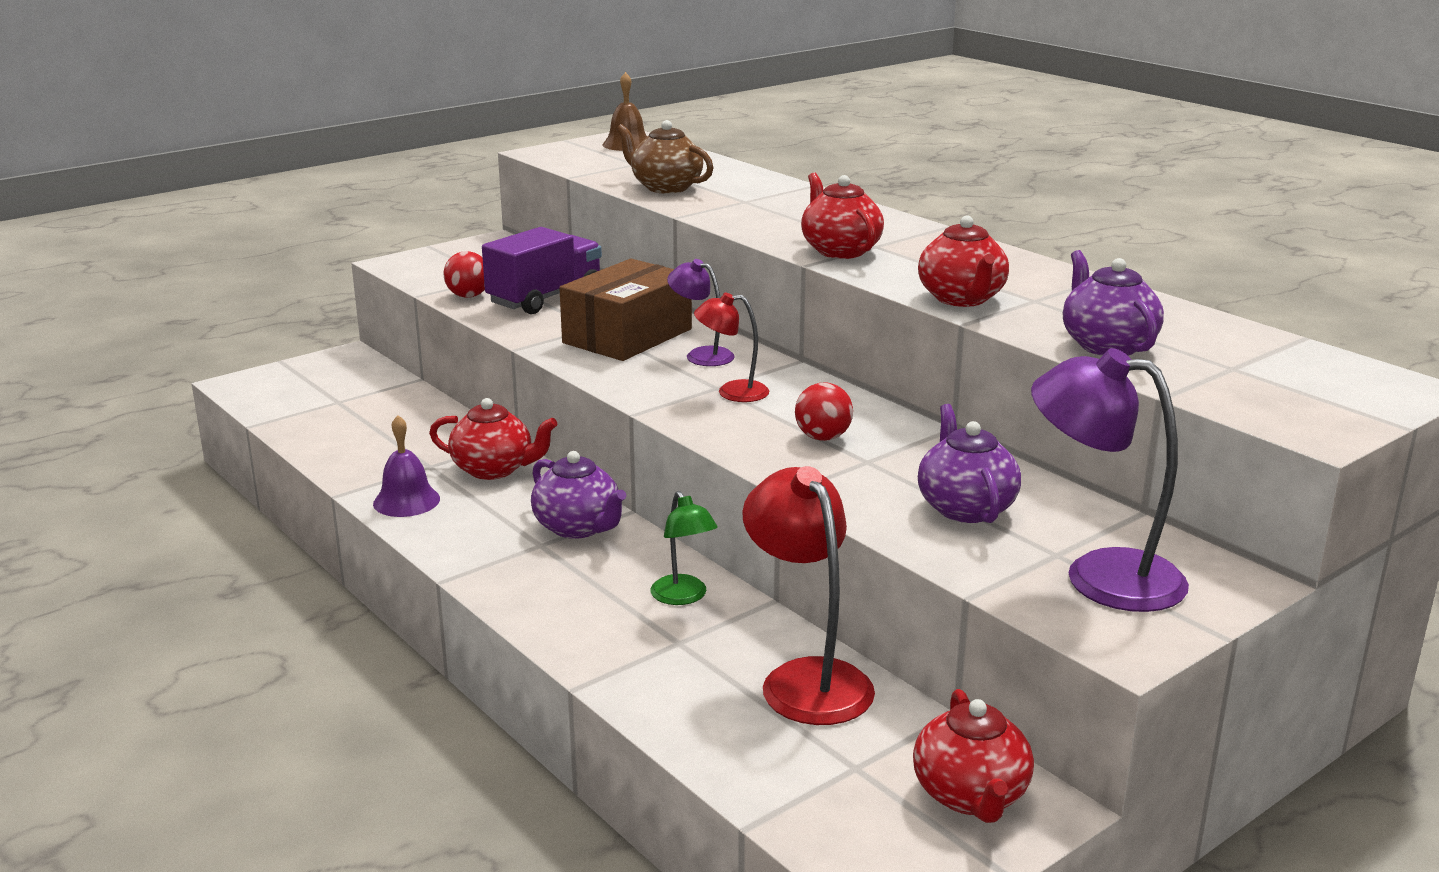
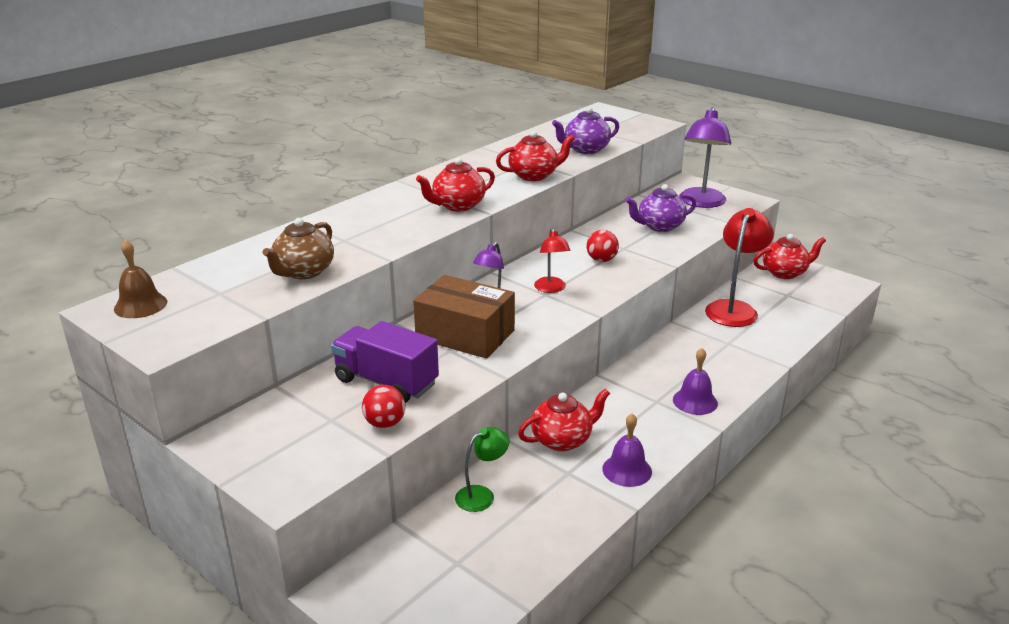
camera: 100 degrees left, 5 degrees up
(494, 469) = (562, 440): red teapot -> red teapot turned 60 degrees clockwise
(522, 575) = (695, 401): none -> purple bell
(578, 527) = (628, 391): purple teapot -> none
(683, 597) = (685, 346): green lamp -> green lamp (482, 495)
(806, 679) = (734, 308): red lamp -> red lamp turned 150 degrees clockwise

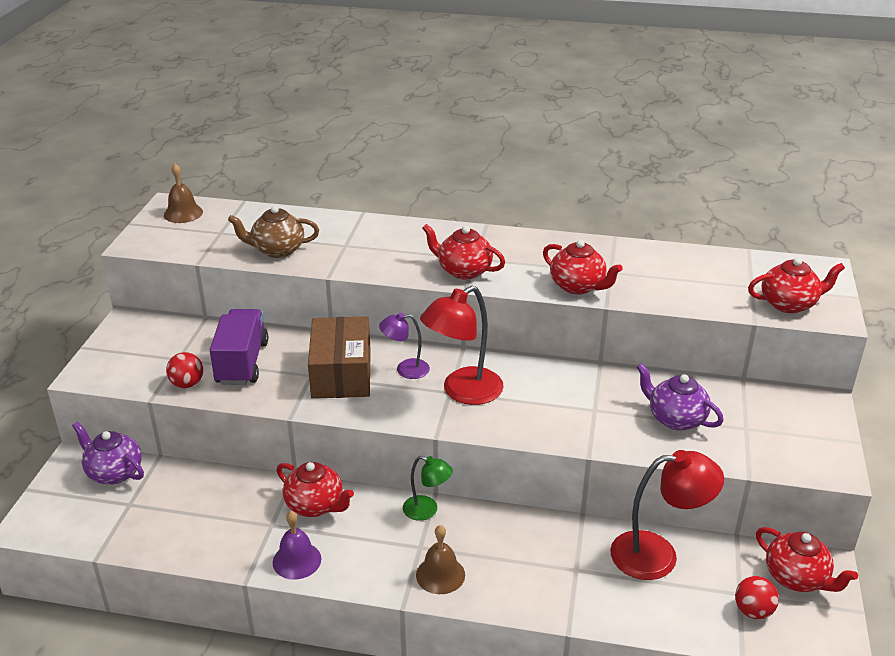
camera: 60 degrees right, 5 degrees up
(482, 495) = (213, 486): green lamp -> green lamp (427, 510)
(551, 289) = (463, 392): red lamp -> red lamp, size x1.78
(585, 149) = (686, 294): purple teapot -> purple teapot (114, 472)
(601, 260) = (552, 403): red ball -> red ball (753, 611)
(631, 129) = (789, 304): none -> red teapot
(695, 401) = (440, 575): purple bell -> brown bell
(701, 203) = (777, 432): purple lamp -> none

